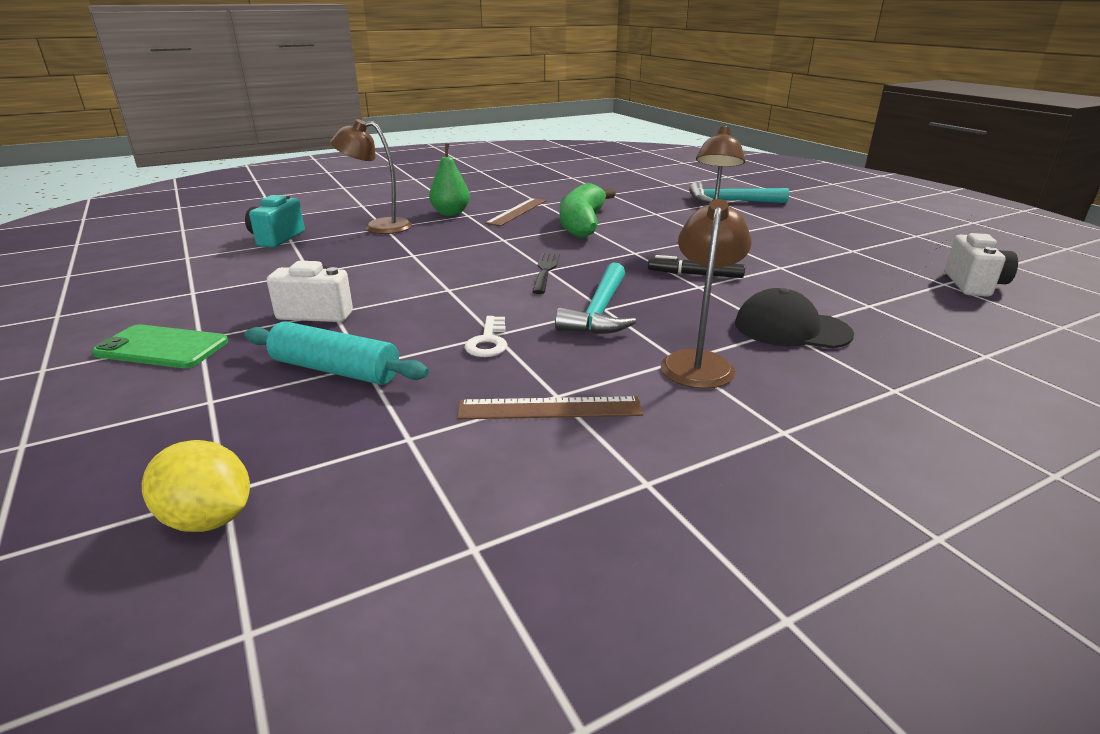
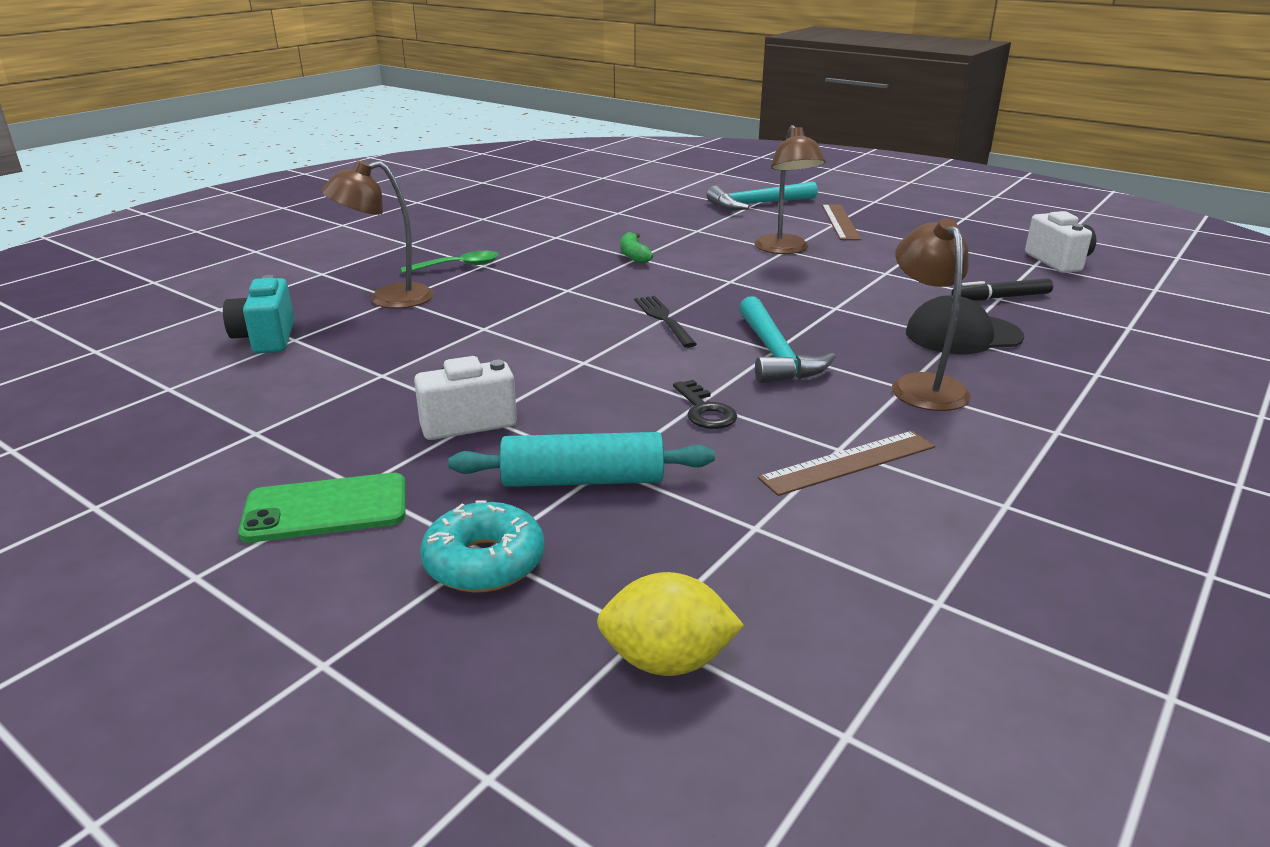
camera: 25 degrees left, 0 degrees up
(198, 408) = (484, 562): none -> turquoise donut
(450, 213) = (458, 266): green pear -> green spoon
(488, 341) = (705, 410): white key -> black key
(517, 212) = (538, 251): brown ruler -> brown ruler (840, 222)
(582, 224) = (634, 255): green banana -> green banana, size x0.46
(695, 274) = (818, 295): black marker -> black marker (1001, 298)

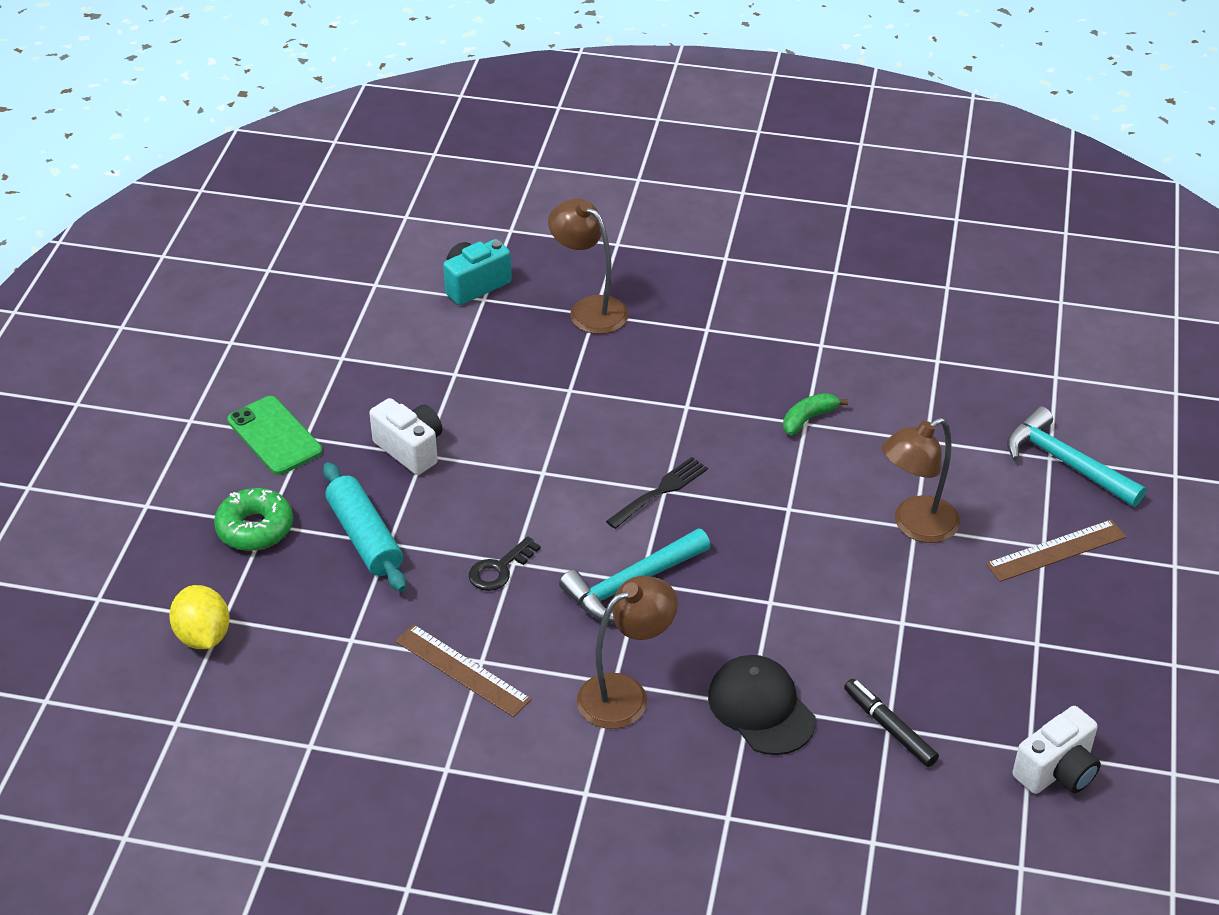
camera: 65 degrees right, 15 degrees up
(458, 266) = (692, 315): green spoon -> none
(484, 562) = (255, 528): turquoise donut -> green donut

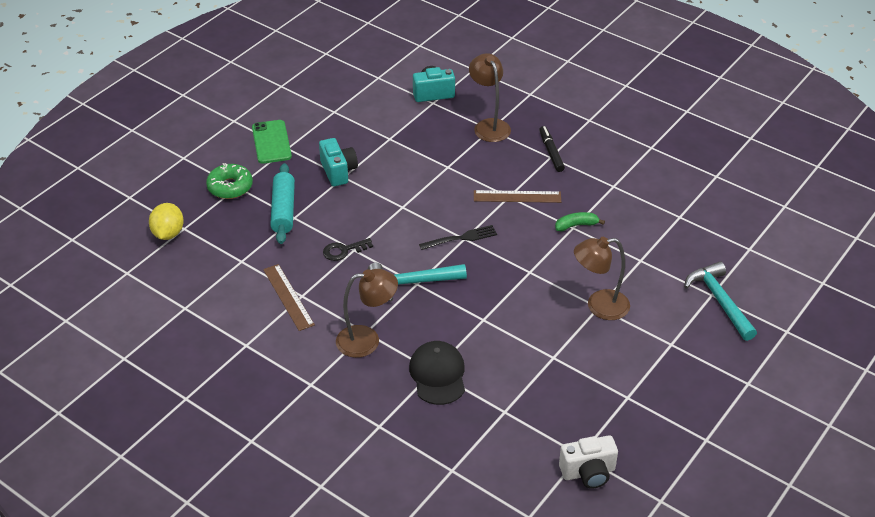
camera: 25 degrees right, 0 degrees up
(410, 449) = (338, 171): white camera -> turquoise camera
(889, 728) = (504, 412): black marker -> black marker (551, 152)
(1056, 551) = (677, 349): brown ruler -> brown ruler (517, 196)

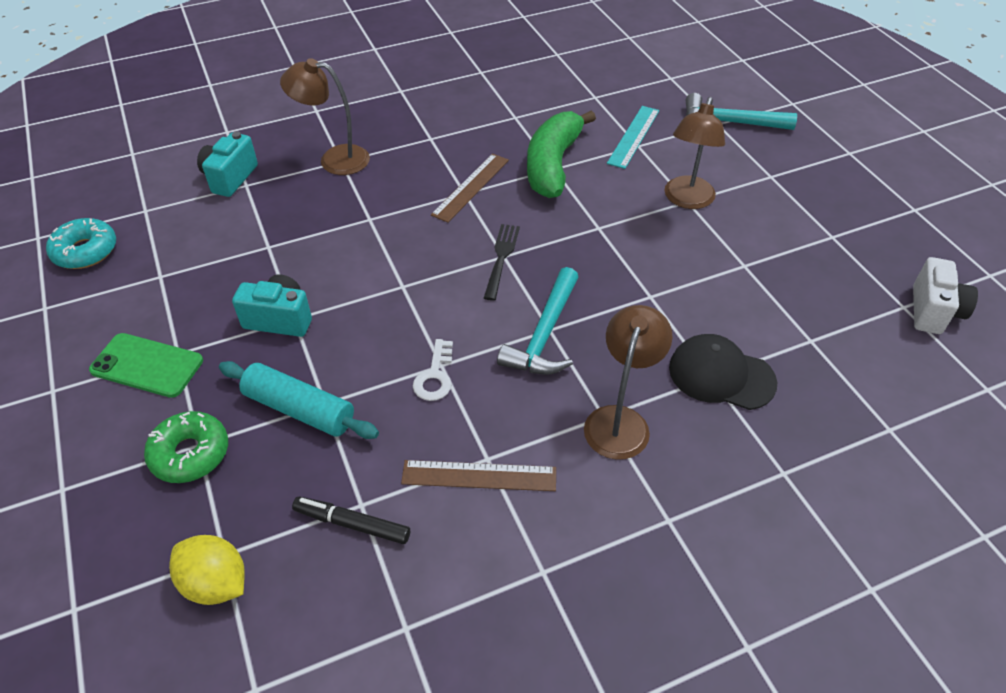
camera: 60 degrees left, 5 degrees up
(330, 75) = (85, 251): none -> turquoise donut
(343, 250) = (435, 376): black key -> white key
(551, 152) = (424, 135): black marker -> black marker (352, 524)
(576, 225) = (553, 165): green banana -> green banana, size x2.18
(649, 254) = (633, 136): none -> turquoise ruler

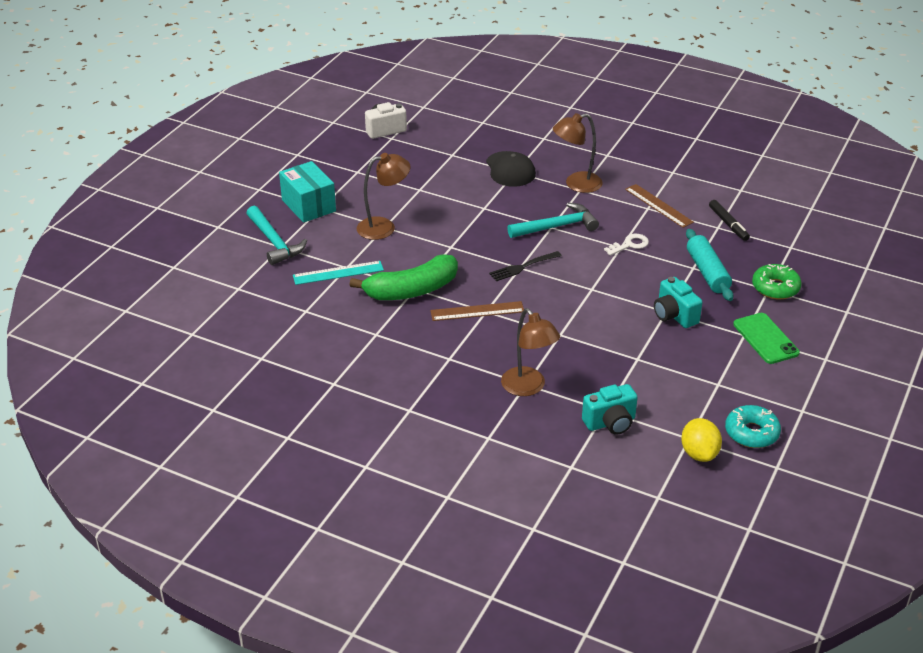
camera: 130 degrees left, 10 degrees down
(216, 583) = (801, 241): yellow lemon -> yellow lemon (699, 453)
(782, 170) = (308, 205): none -> turquoise box

